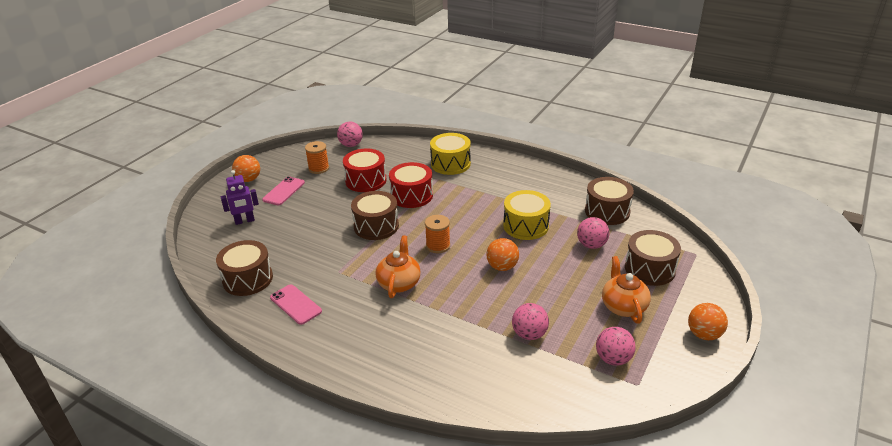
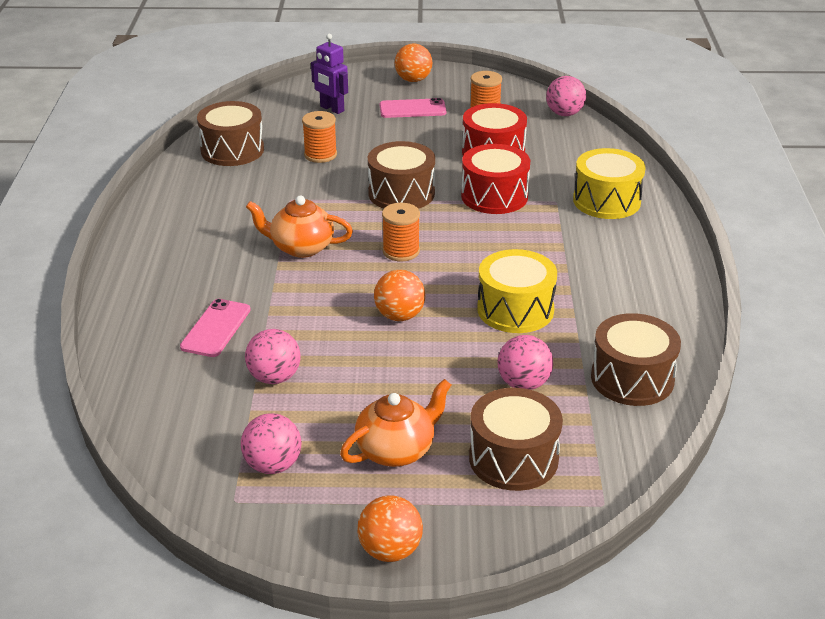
camera: 60 degrees right, 0 degrees up
(295, 304) = (212, 194): pink phone -> pink phone (216, 328)
(297, 243) = (320, 155): none -> orange spool
(399, 283) = (301, 247): orange teapot -> orange teapot turned 150 degrees counterclockwise

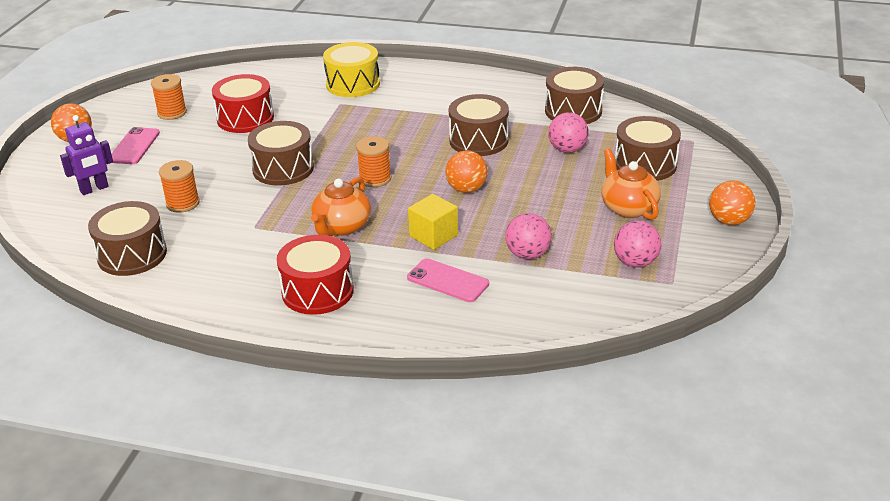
camera: 75 degrees left, 0 degrees up
(298, 307) = (433, 236): none -> yellow cube
(494, 196) = (316, 127): red drum -> red drum (317, 291)
(515, 310) = (479, 140): yellow drum -> brown drum
(564, 114) = (205, 79): pink ball -> none

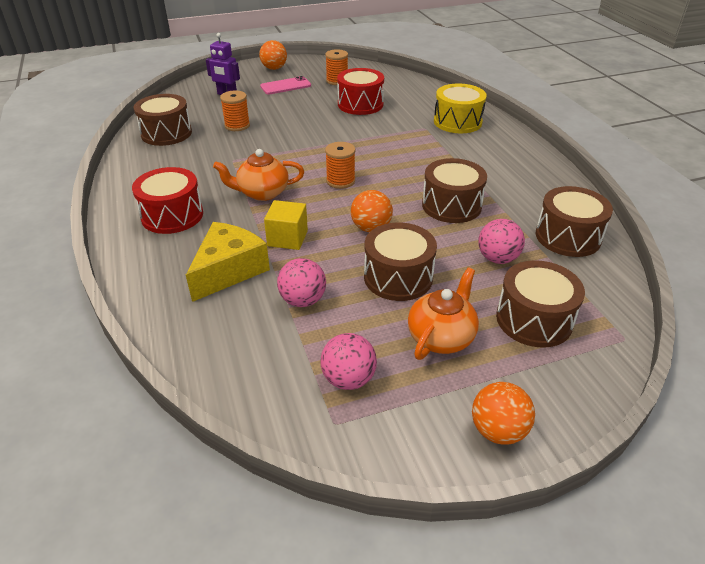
camera: 55 degrees right, 5 degrees up
(283, 168) = (314, 141): brown drum -> brown drum (398, 277)
(448, 281) = (229, 270): pink phone -> yellow cheese

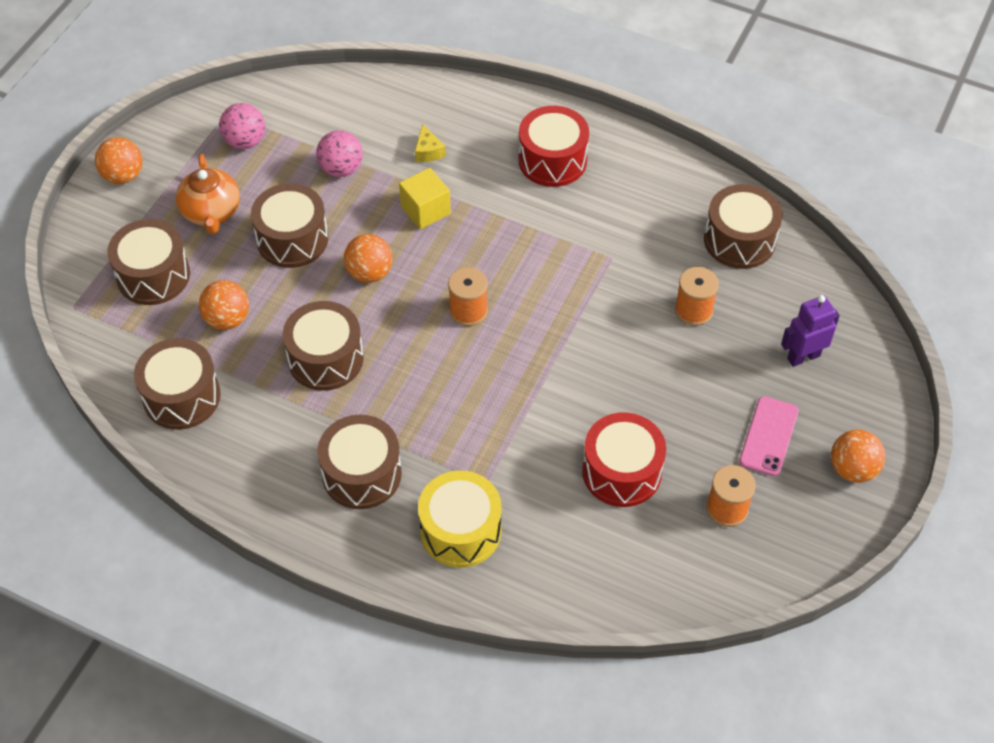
camera: 135 degrees right, 15 degrees up
(229, 270) = (428, 151): yellow cheese -> yellow cheese, size x0.45
(262, 193) = (518, 240): orange teapot -> none
(485, 157) = (362, 474): none -> brown drum
(497, 258) = (227, 319): pink ball -> orange ball

